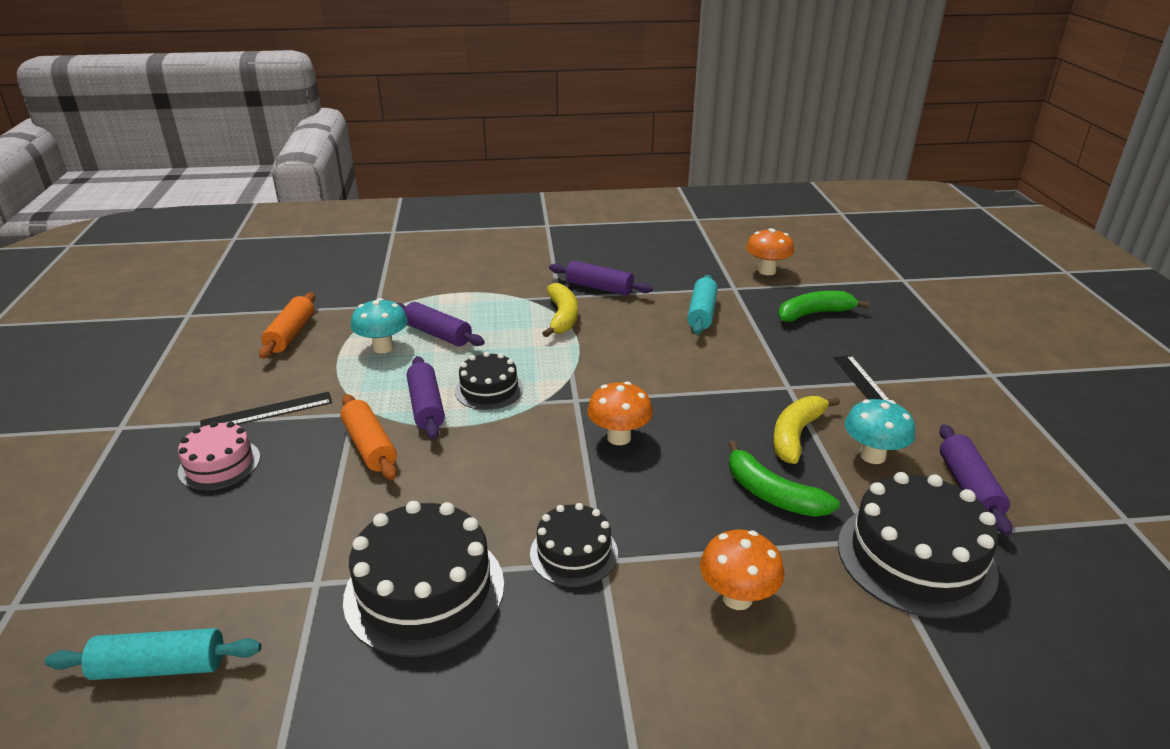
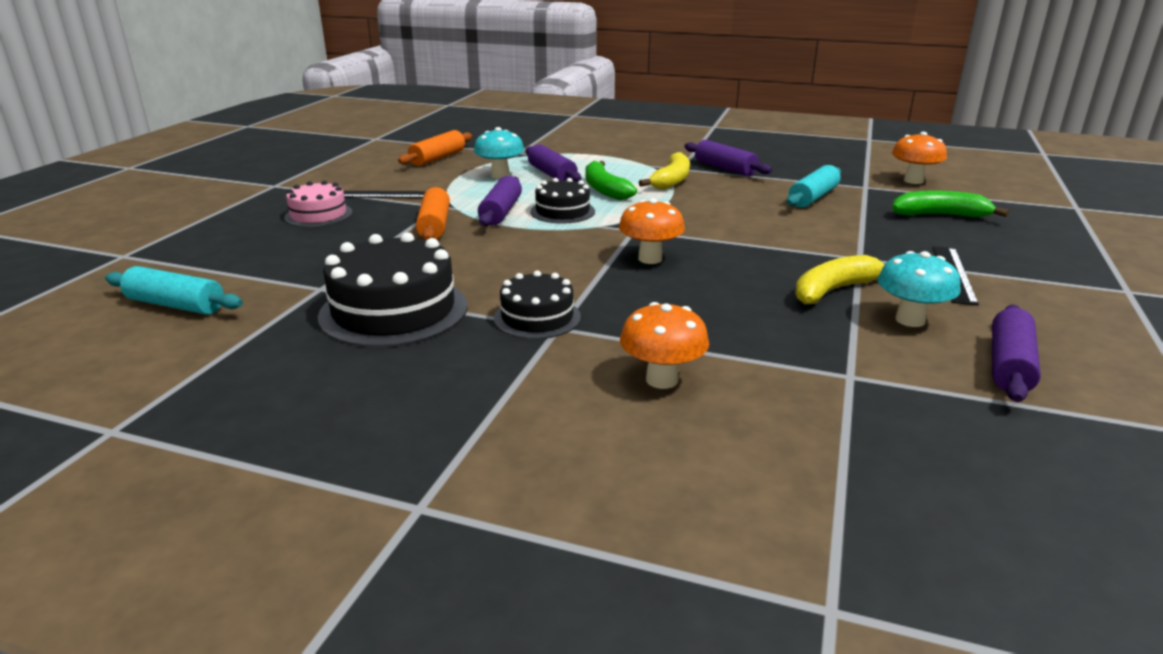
camera: 25 degrees right, 5 degrees down
(772, 494) = (768, 322): green banana -> green banana (604, 189)
(915, 558) = (889, 399): black cake -> none

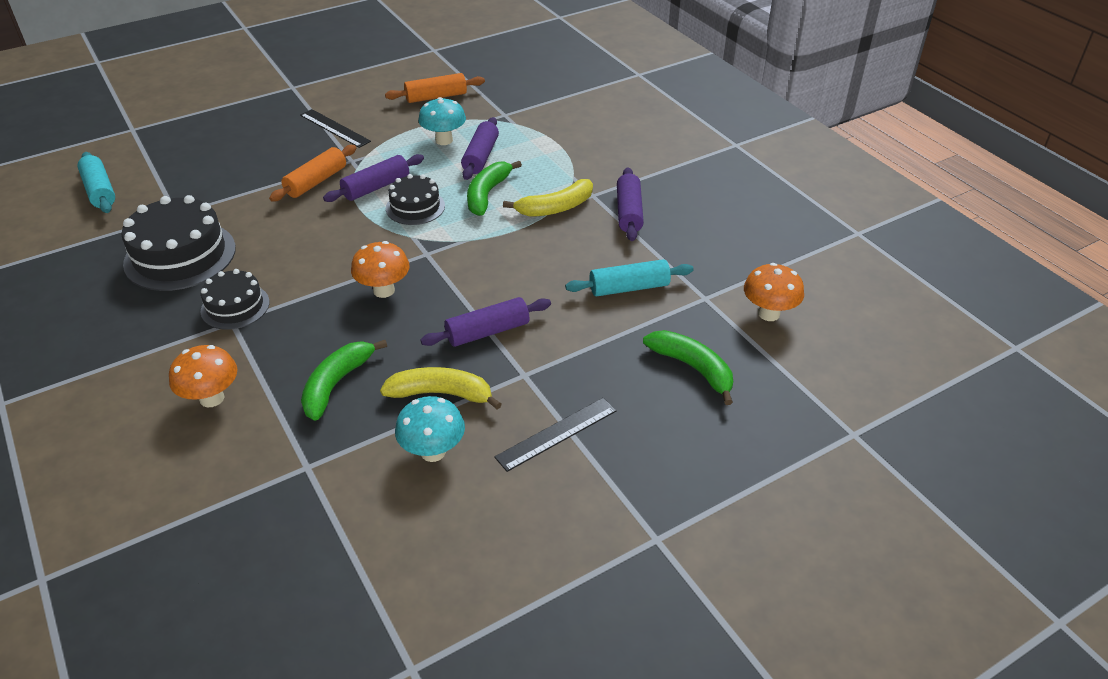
camera: 40 degrees right, 15 degrees up
(318, 215) = (271, 135): pink cake -> none
(746, 320) = (336, 384): none -> green banana
(1009, 365) = (412, 529): purple rolling pin -> purple rolling pin (487, 332)

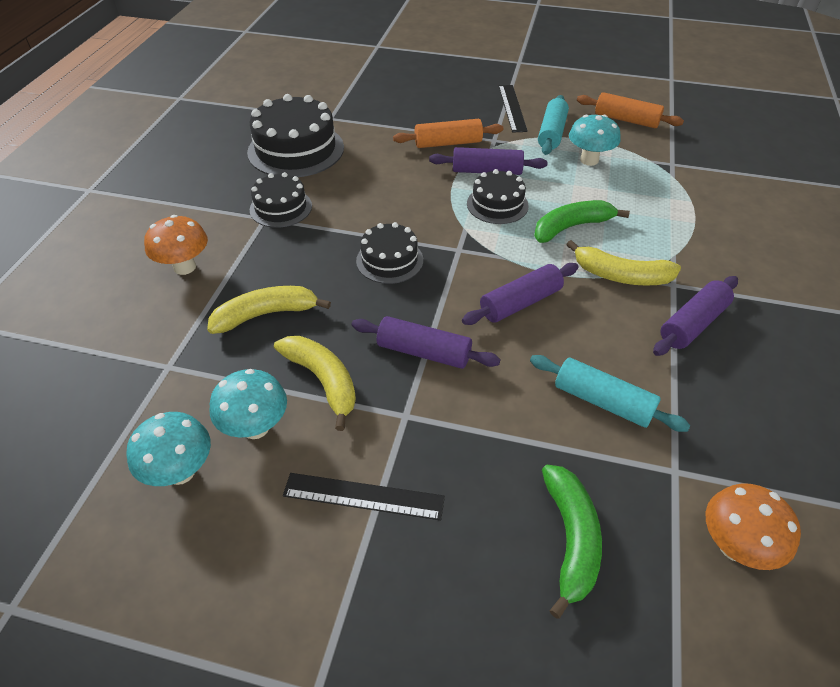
camera: 45 degrees right, 5 degrees up
(99, 191) = (307, 79): turquoise rolling pin -> turquoise rolling pin (551, 133)
(336, 384) = (266, 314): green banana -> yellow banana
(384, 290) = (389, 260): orange mushroom -> black cake
(417, 513) = (180, 471): none -> turquoise mushroom
(481, 157) = (605, 190): purple rolling pin -> purple rolling pin (520, 303)

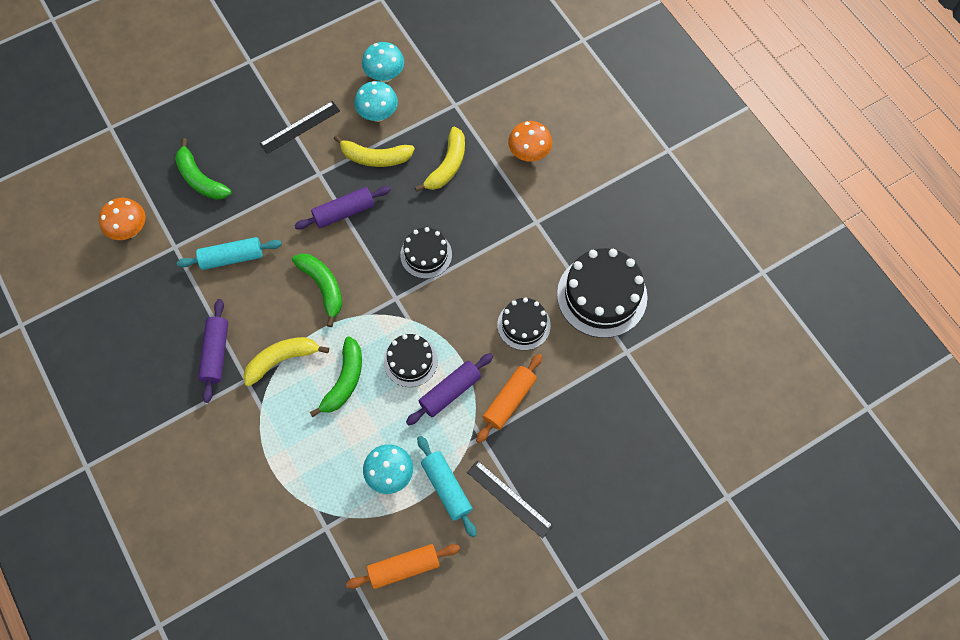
camera: 135 degrees right, 20 degrees up
(281, 208) = (538, 237): black cake -> black cake (523, 325)
(520, 303) = (323, 287): purple rolling pin -> green banana

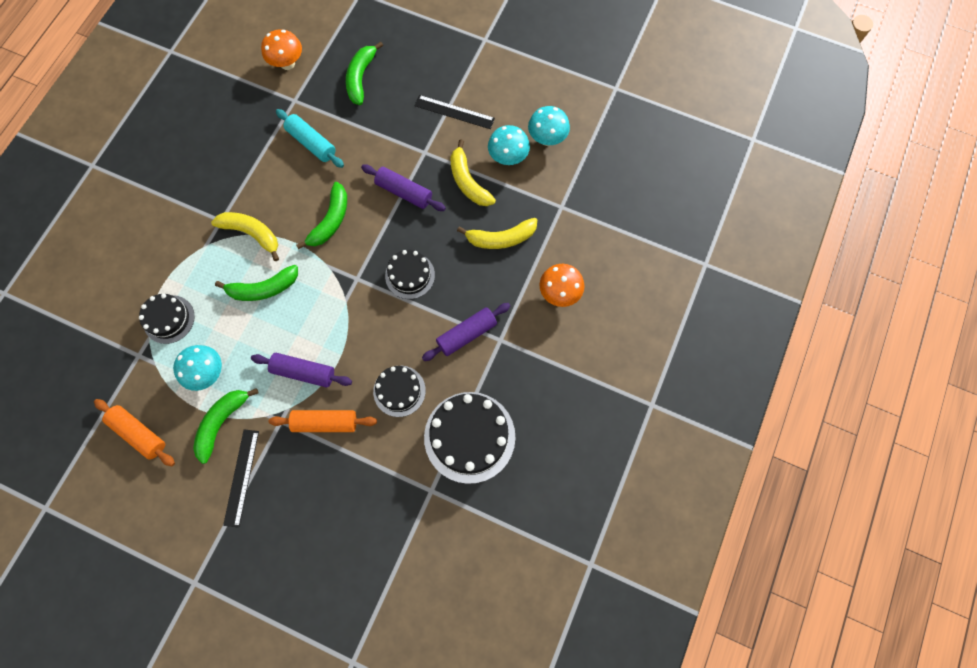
camera: 55 degrees right, 5 degrees up
(216, 353) = (228, 186): purple rolling pin -> purple rolling pin (466, 334)
(410, 361) = (310, 325): black cake -> black cake (169, 319)
(447, 488) = (222, 422): turquoise rolling pin -> green banana

